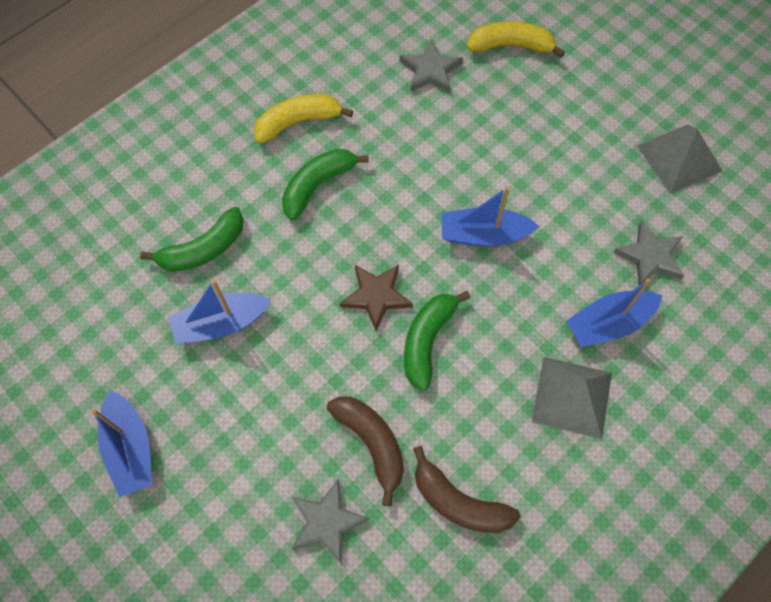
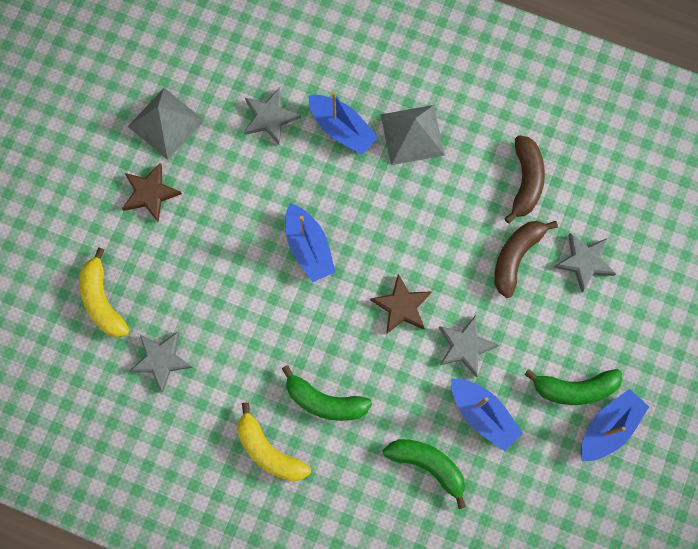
camera: 115 degrees left, 10 degrees up
(300, 340) = (465, 346): none -> grey star
(427, 341) = (419, 252): green banana -> green banana (574, 388)
(605, 118) = (150, 193): none -> brown star

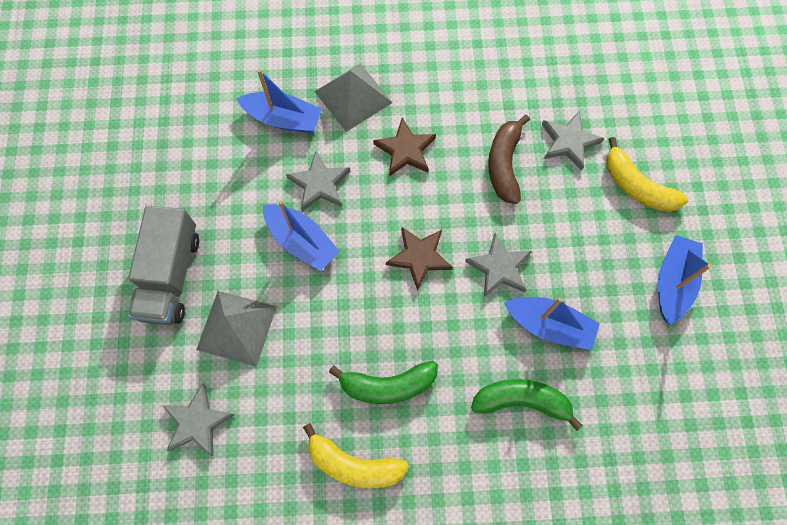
camera: 25 degrees left, 5 degrees down
(102, 300) = (108, 389): yellow banana -> yellow banana (636, 186)
(150, 193) = (115, 259): brown star -> brown star (405, 150)
(166, 123) = (104, 185): grey pyramid -> grey pyramid (237, 327)
(189, 228) = (171, 275): none -> grey truck
(270, 117) = (208, 137): grey star -> grey star (319, 184)
(525, 181) = (478, 94): brown banana -> none
(574, 388) = (622, 260): green banana -> none

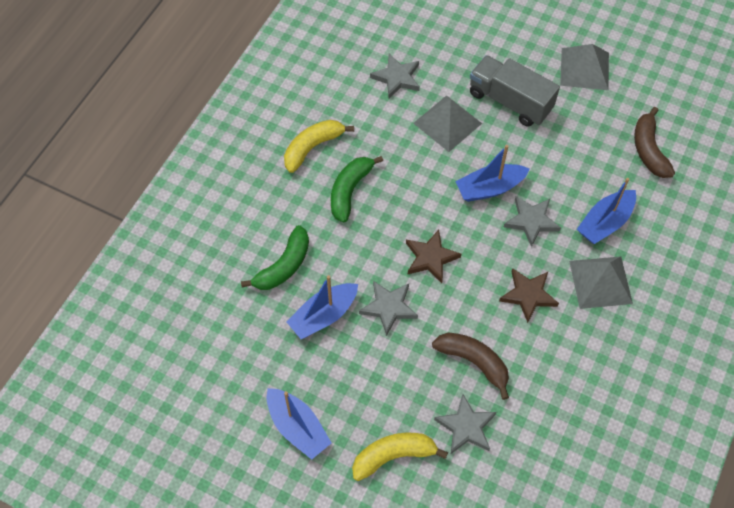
camera: 120 degrees right, 10 degrees down
(84, 218) = (584, 69): none -> grey pyramid
(170, 114) = (648, 150): none -> brown banana

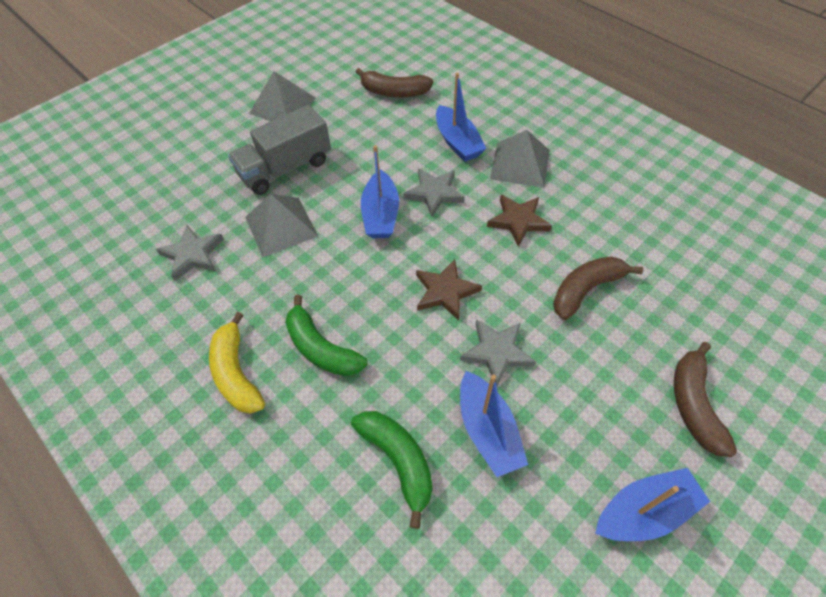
camera: 70 degrees left, 5 degrees down
(393, 456) = (693, 404): yellow banana -> brown banana
(466, 427) = (663, 320): grey star -> none

